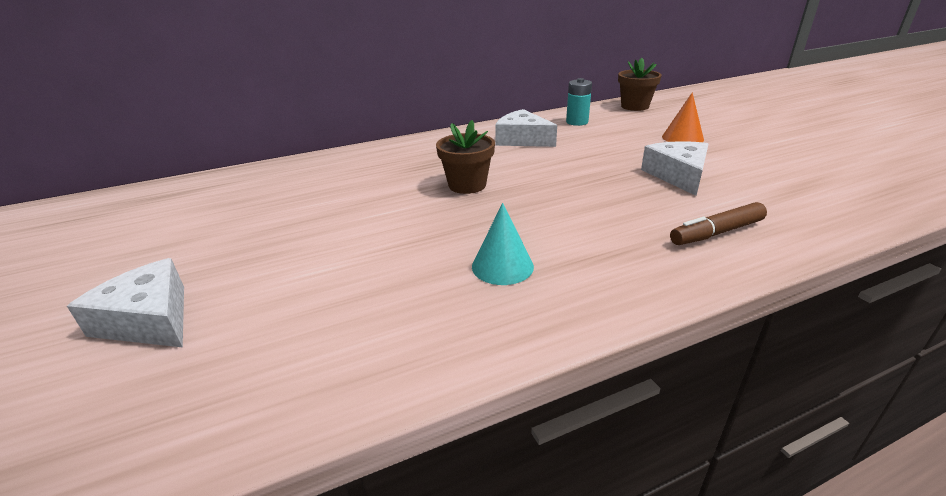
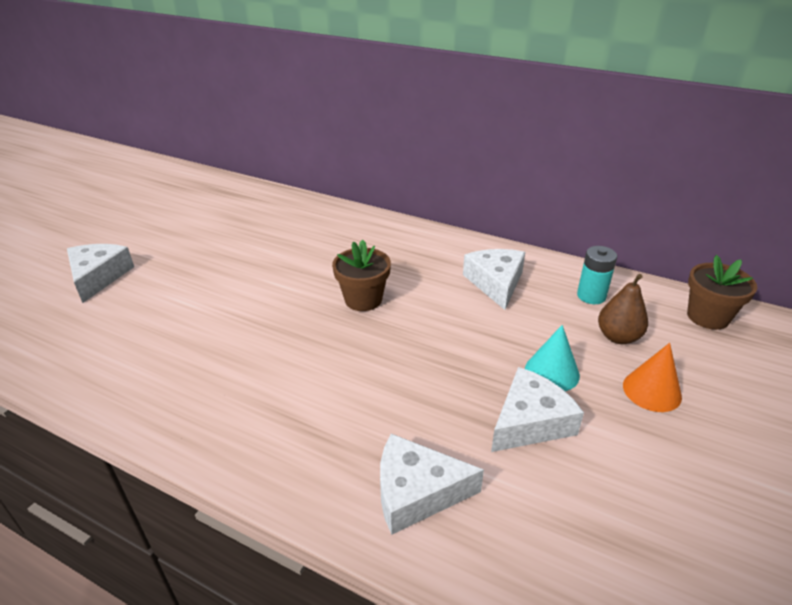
camera: 50 degrees right, 5 degrees up
(502, 266) = (249, 379): turquoise cone -> turquoise cone (552, 372)
(625, 129) = (618, 337): none -> brown pear
(717, 233) = (416, 492): brown marker -> white cheese

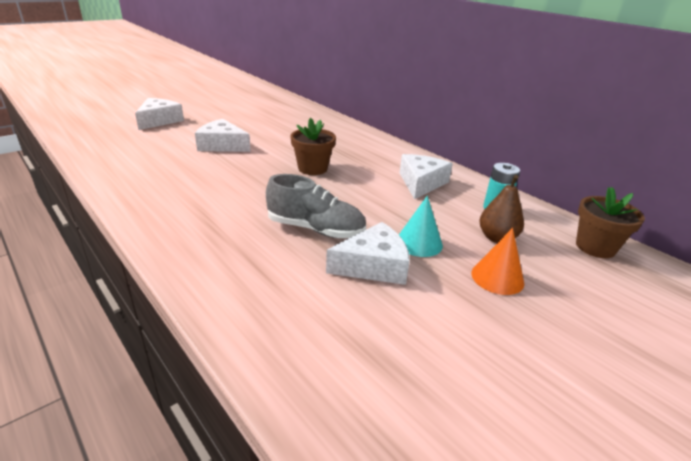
camera: 20 degrees right, 5 degrees down
(416, 492) = (249, 277): white cheese -> white cheese (222, 145)
(435, 393) = (316, 229): none -> grey shoe

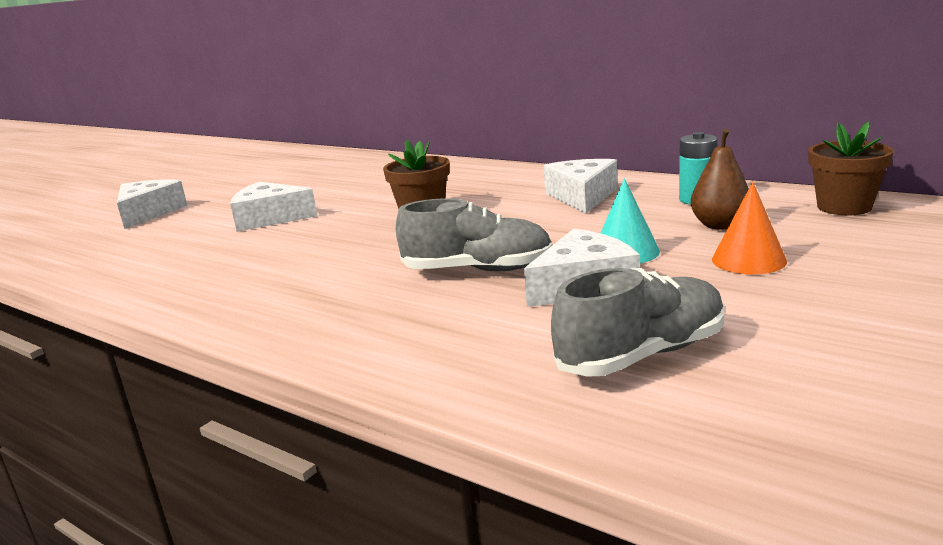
camera: 10 degrees left, 10 degrees down
(372, 344) = (642, 355): none -> grey shoe

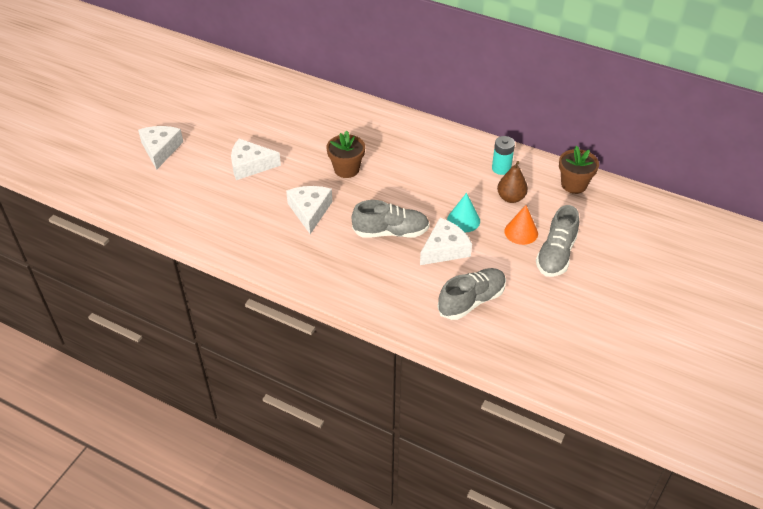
camera: 10 degrees left, 25 degrees up
(582, 196) = (438, 158): white cheese -> white cheese (310, 211)
(837, 284) = (556, 254): none -> grey shoe

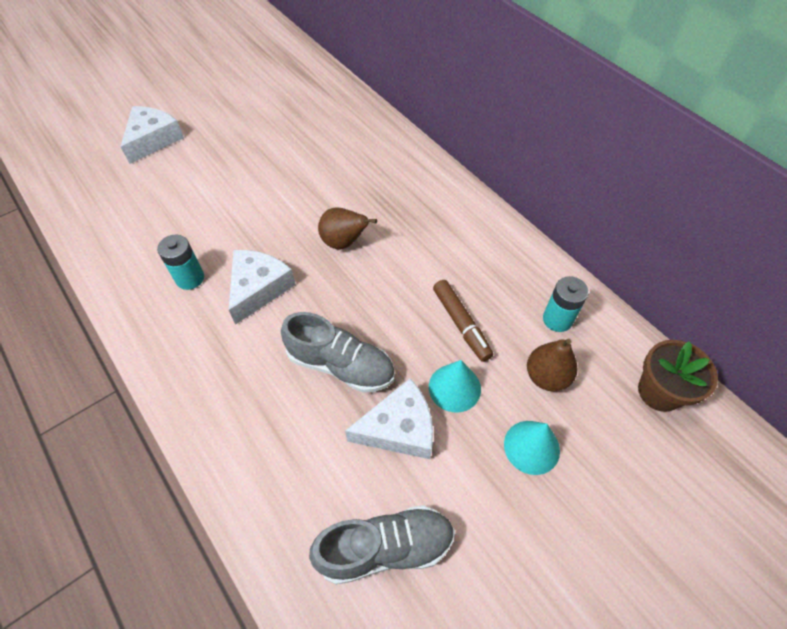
camera: 25 degrees right, 10 degrees up
(250, 165) = (234, 194): white cheese -> none
(260, 220) = (190, 278): none -> turquoise battery
(346, 169) = (344, 242): brown flower pot -> brown pear
(447, 188) = (461, 324): none -> brown marker
(521, 232) = (531, 447): orange cone -> turquoise cone
(556, 254) = (568, 517): grey shoe -> none

